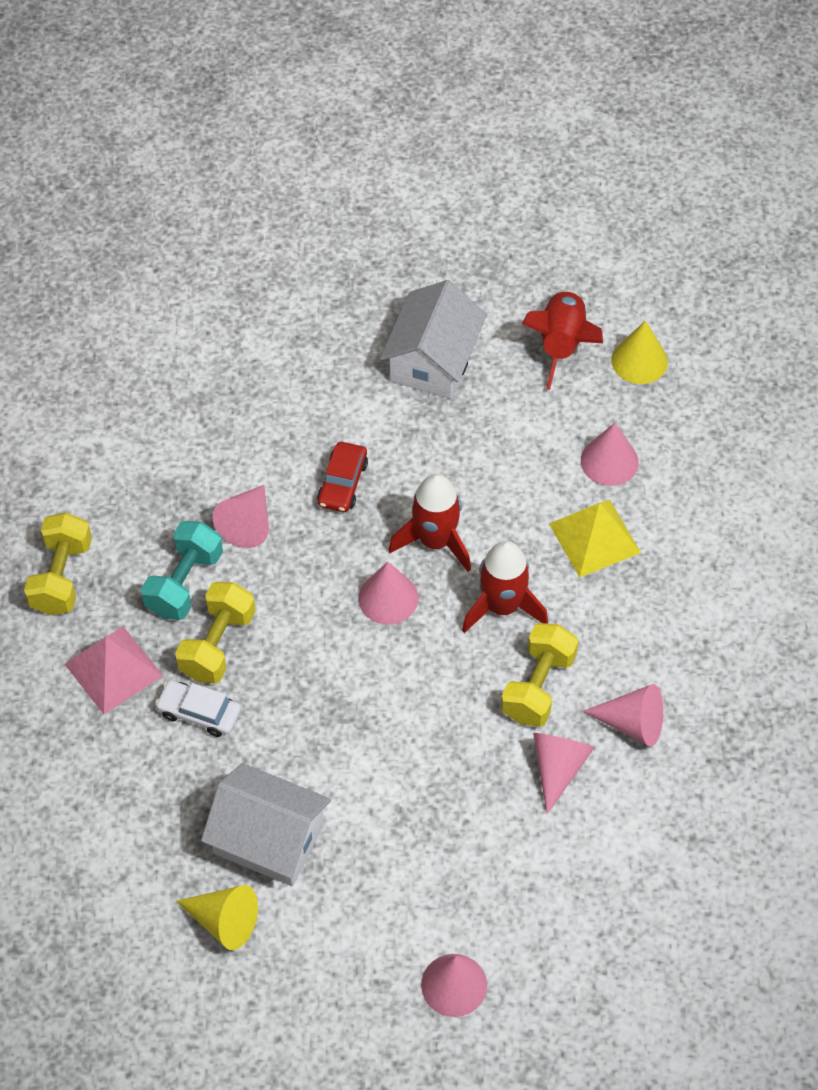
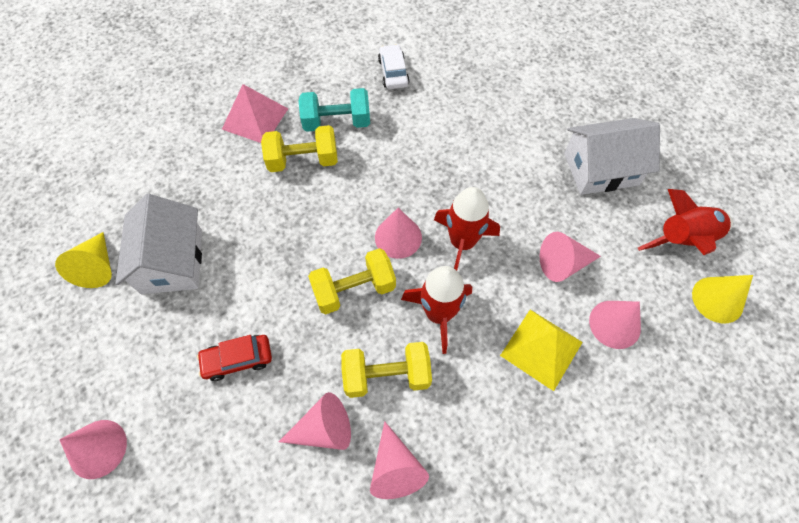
camera: 60 degrees right, 5 degrees up
(61, 577) = (304, 65): yellow dumbbell -> yellow dumbbell (354, 289)
(199, 712) = (248, 175): white car -> white car (393, 72)
(247, 524) = (400, 132): pink cone -> pink cone (563, 264)
(342, 483) = (467, 166): red car -> red car (237, 359)

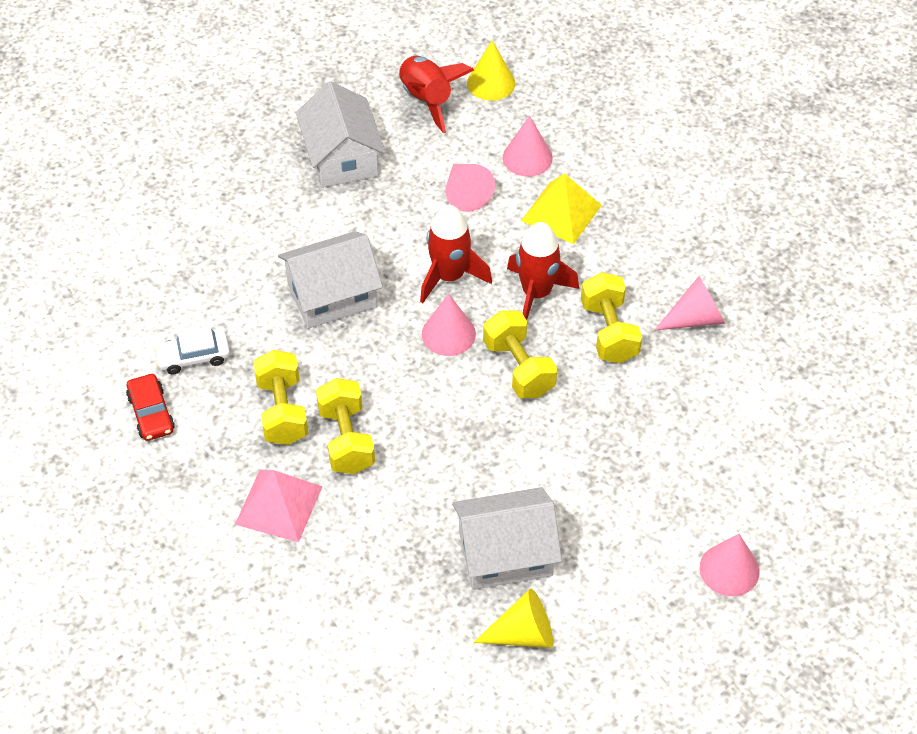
camera: 95 degrees left, 10 degrees down
(237, 359) = (614, 462): red car -> red car (151, 413)
(324, 429) = (670, 377): pink cone -> none
(337, 122) = (282, 411): turquoise dumbbell -> yellow dumbbell
(446, 156) = (332, 295): none -> white house

